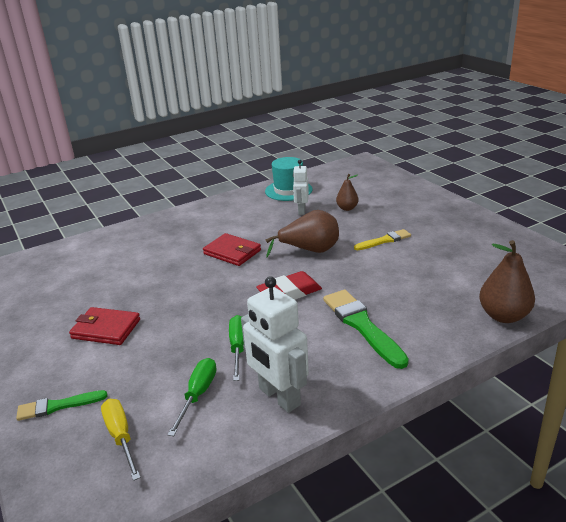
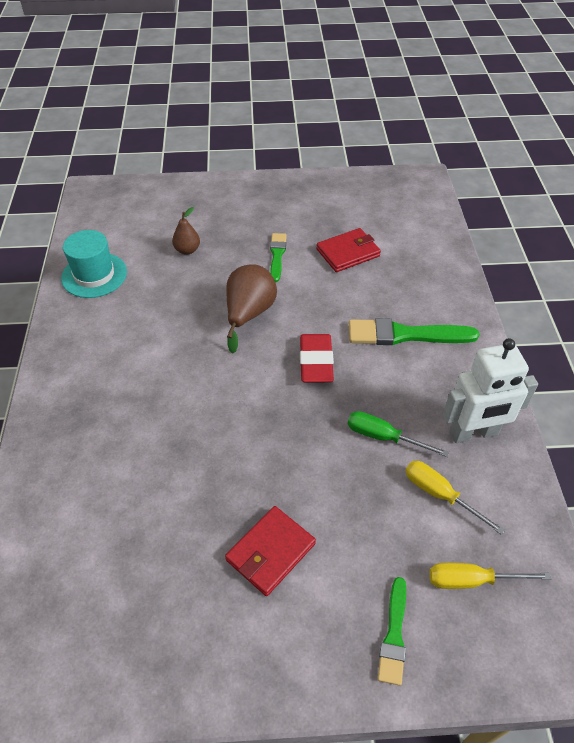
camera: 65 degrees left, 20 degrees up
(198, 395) = (440, 495): green screwdriver -> yellow screwdriver
(232, 252) = (195, 378): red wallet -> red wallet (348, 253)
(301, 210) = (155, 285): white robot -> none
(384, 240) = (277, 255): yellow brush -> green brush
(503, 316) = (445, 248): brown pear -> none

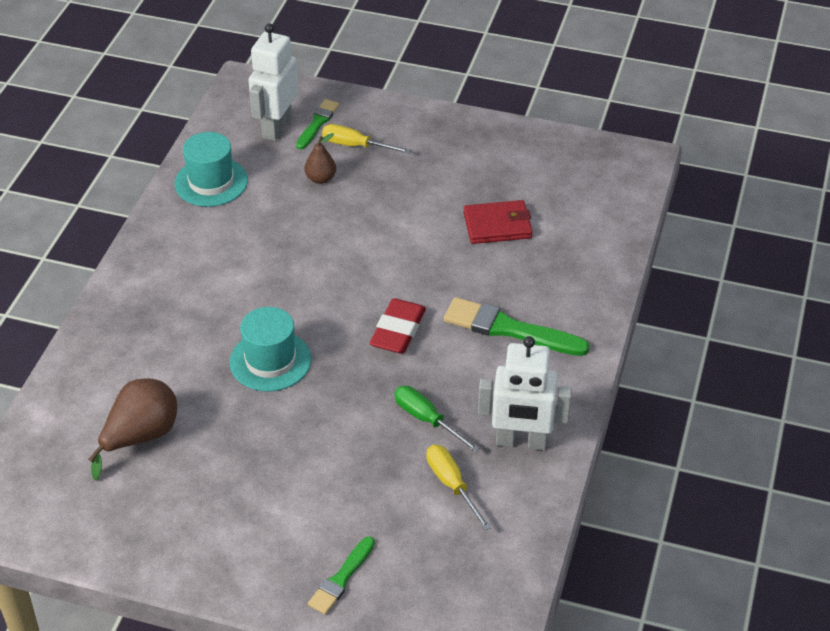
camera: 20 degrees right, 5 degrees down
(131, 218) = (276, 127): none -> white robot
(217, 422) = (270, 361): none -> turquoise hat
(249, 314) = (353, 264): brown pear -> brown pear (140, 437)
(270, 552) = (265, 484): red wallet -> none
(277, 255) = (416, 209): green brush -> green brush (317, 123)
(472, 580) = (438, 561): yellow screwdriver -> yellow screwdriver (355, 146)

